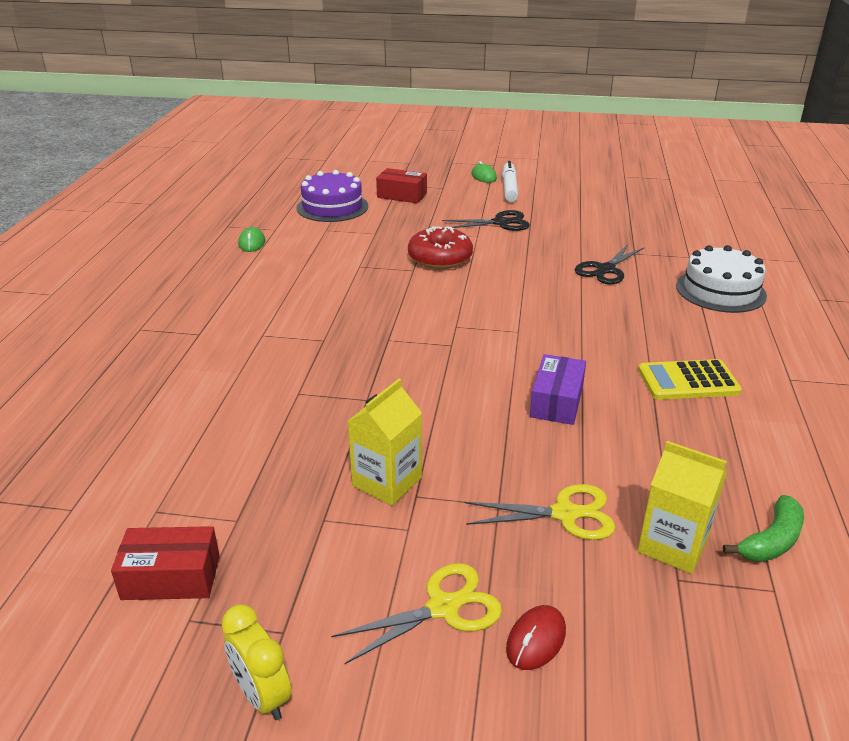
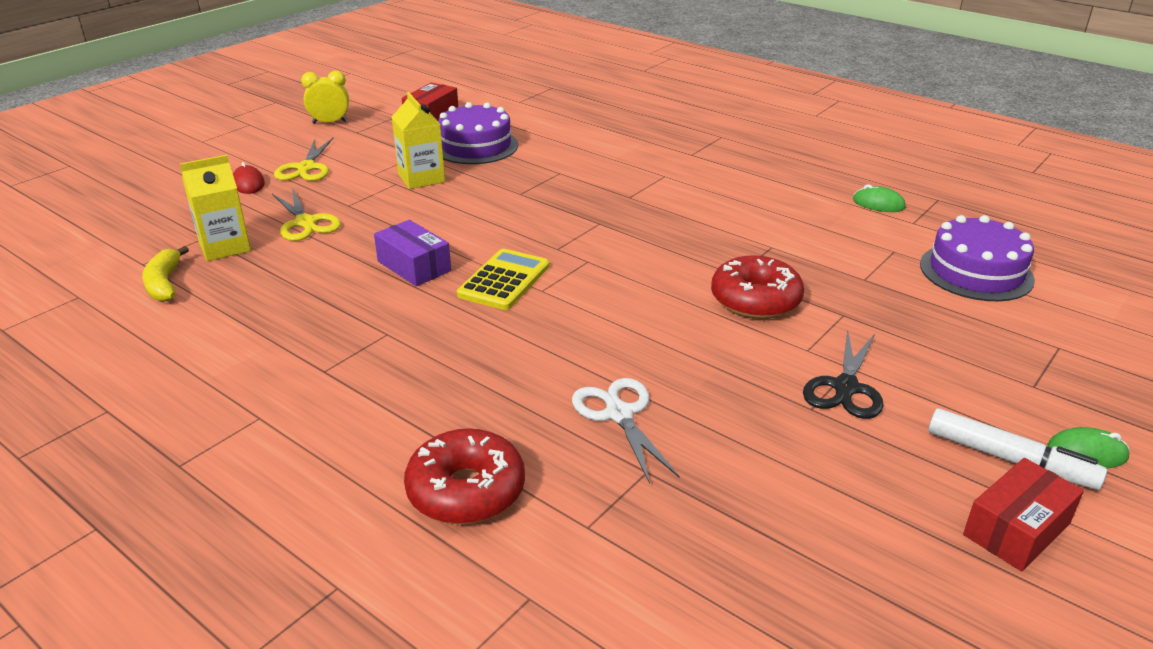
camera: 120 degrees right, 0 degrees up
(263, 481) = (475, 146): none -> purple cake
(402, 195) = (1006, 336): red box -> red box (1016, 529)
(565, 514) = (306, 223): yellow scissors -> yellow scissors turned 60 degrees counterclockwise
(605, 270) = (619, 414): black scissors -> white scissors
(688, 381) = (346, 347): yellow calculator -> yellow calculator (504, 280)
(720, 290) = (466, 490): white cake -> red donut
(771, 541) = (164, 284): green banana -> yellow banana

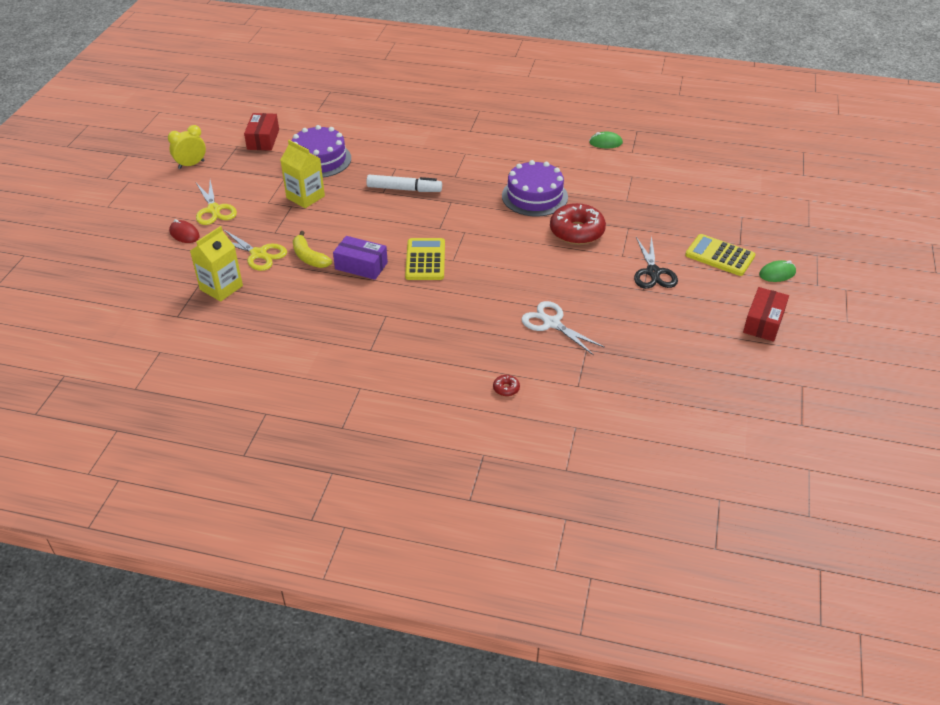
camera: 25 degrees left, 10 degrees up
(164, 284) = (209, 325): yellow banana -> yellow banana (309, 257)
(466, 490) = (506, 388): red donut -> red donut, size x0.41
(976, 272) = (681, 179): purple cake -> purple cake (534, 196)
(984, 394) = (719, 256): none -> yellow calculator
(1009, 459) = (746, 288): white marker -> white marker (404, 189)

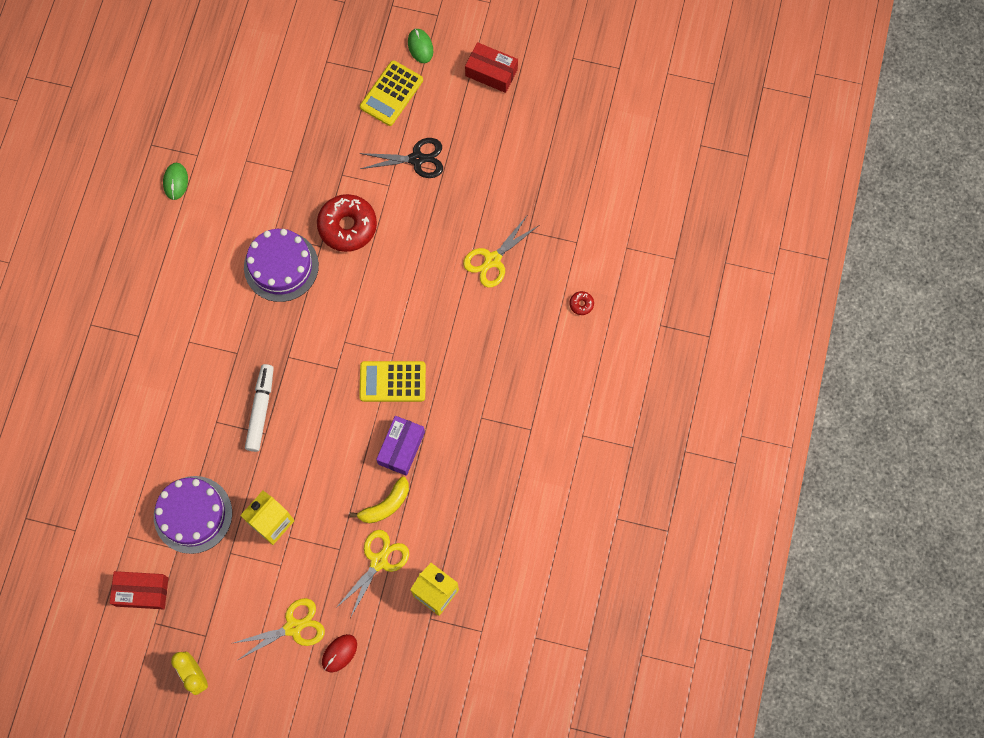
camera: 90 degrees left, 30 degrees up
(551, 323) = (492, 260): white scissors -> yellow scissors

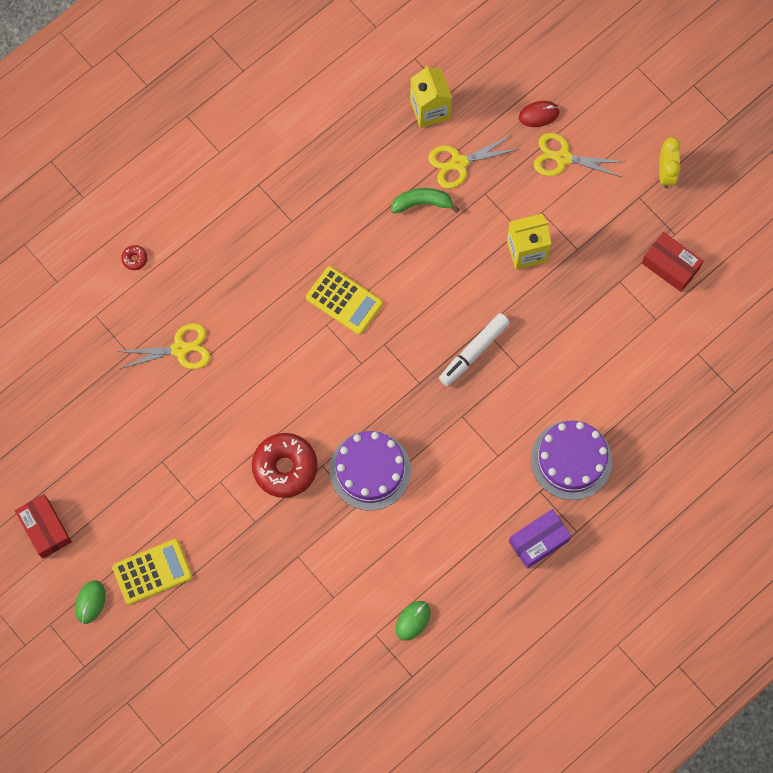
camera: 145 degrees left, 0 degrees up
(193, 514) = (589, 301): purple cake -> purple cake (571, 460)
(386, 505) = (422, 203): yellow banana -> green banana
(401, 448) = (376, 240): purple box -> purple box (538, 541)
(417, 159) = (176, 489): black scissors -> none

